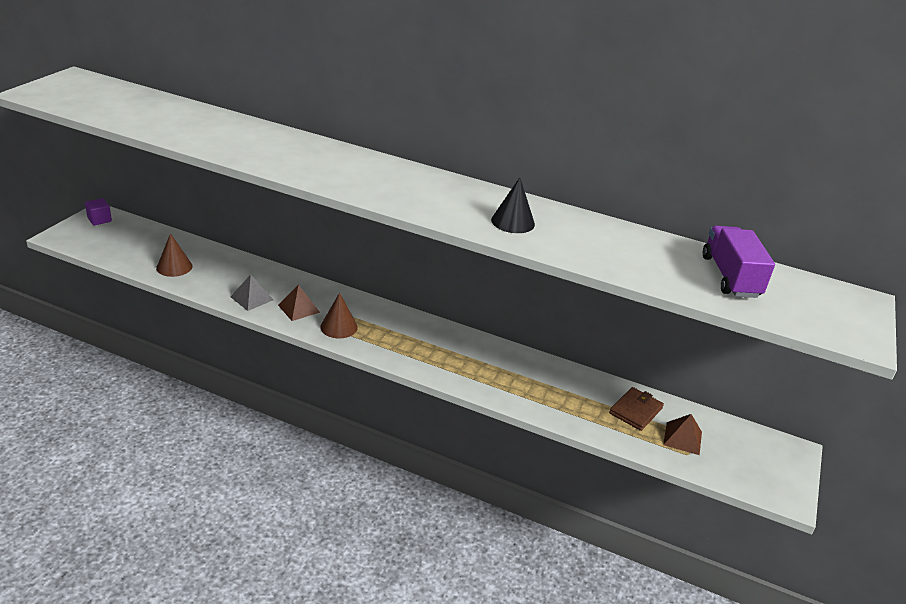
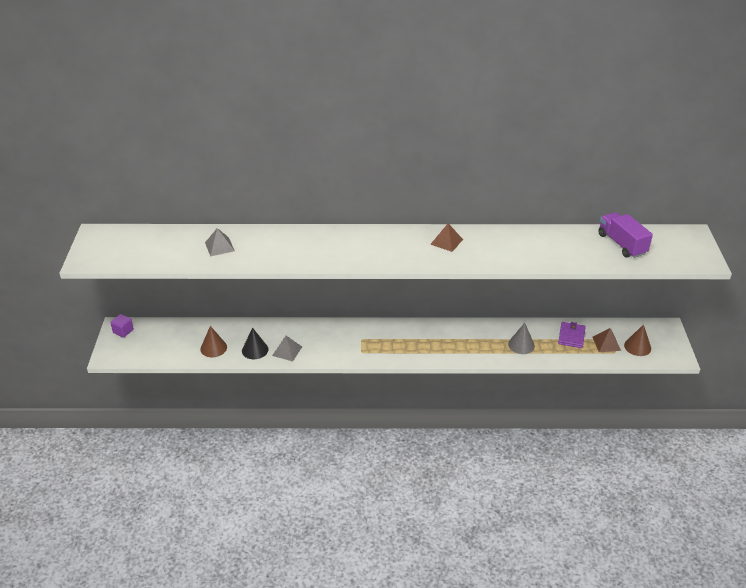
camera: 20 degrees left, 5 degrees up
(188, 123) = (219, 246): none -> grey pyramid
(298, 308) = (324, 346): brown pyramid -> brown pyramid (446, 241)
(339, 327) = (360, 349): brown cone -> brown cone (637, 347)
(513, 222) = (483, 250): black cone -> black cone (255, 350)
(555, 395) = (521, 345): none -> grey cone
(635, 411) = (571, 336): brown wallet -> purple wallet

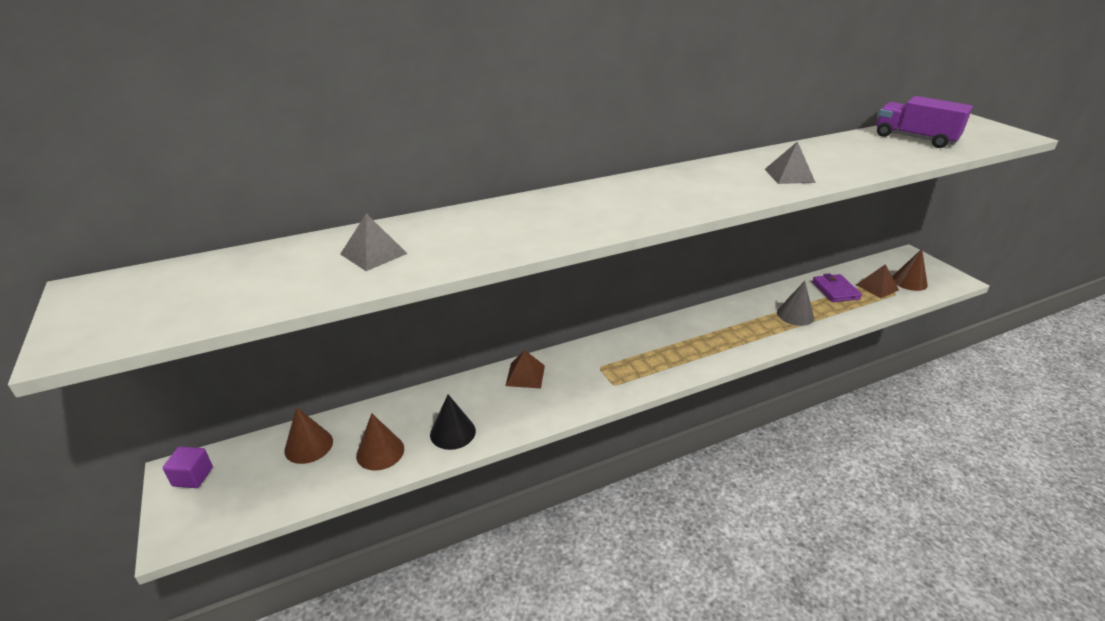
camera: 25 degrees left, 5 degrees down
(181, 333) = (308, 445): none -> brown cone
(287, 351) = (505, 417): grey pyramid -> grey pyramid (789, 175)
(446, 241) = (720, 175): brown pyramid -> brown pyramid (525, 375)

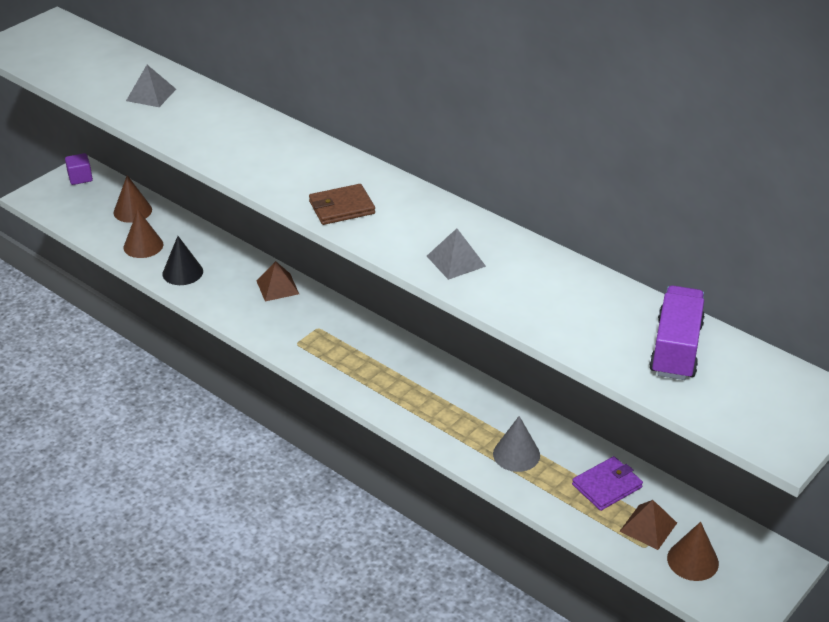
camera: 65 degrees right, 5 degrees up
(685, 200) = (342, 207): none -> brown wallet

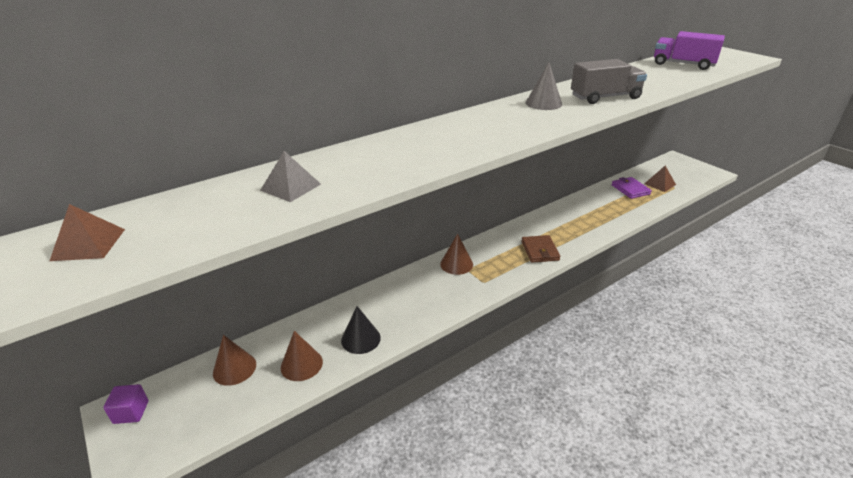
camera: 75 degrees left, 5 degrees down
(277, 287) = (408, 284): brown pyramid -> brown pyramid (88, 244)
(342, 207) = (534, 122): brown wallet -> brown wallet (540, 251)
(456, 261) = (605, 97): grey pyramid -> grey truck
(516, 454) = (606, 211): grey cone -> grey cone (543, 103)
(692, 560) = (681, 177): brown cone -> brown cone (456, 264)

